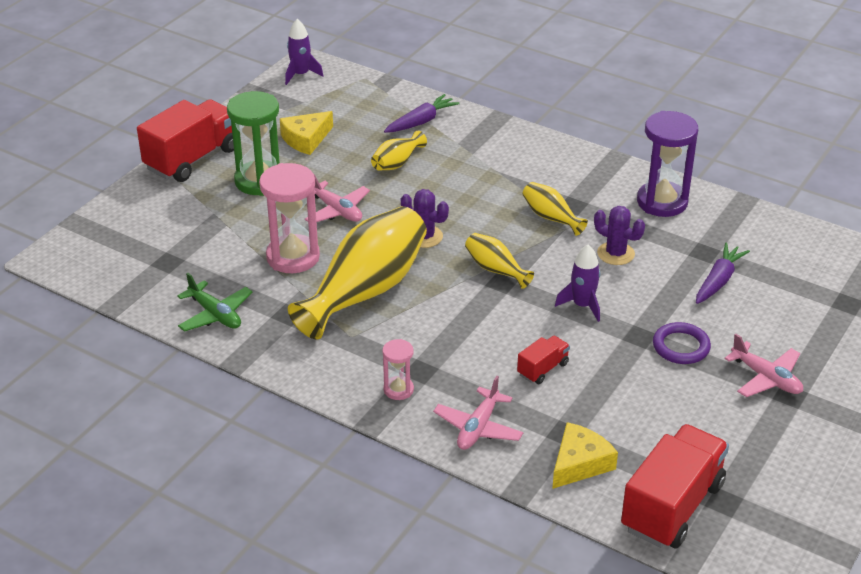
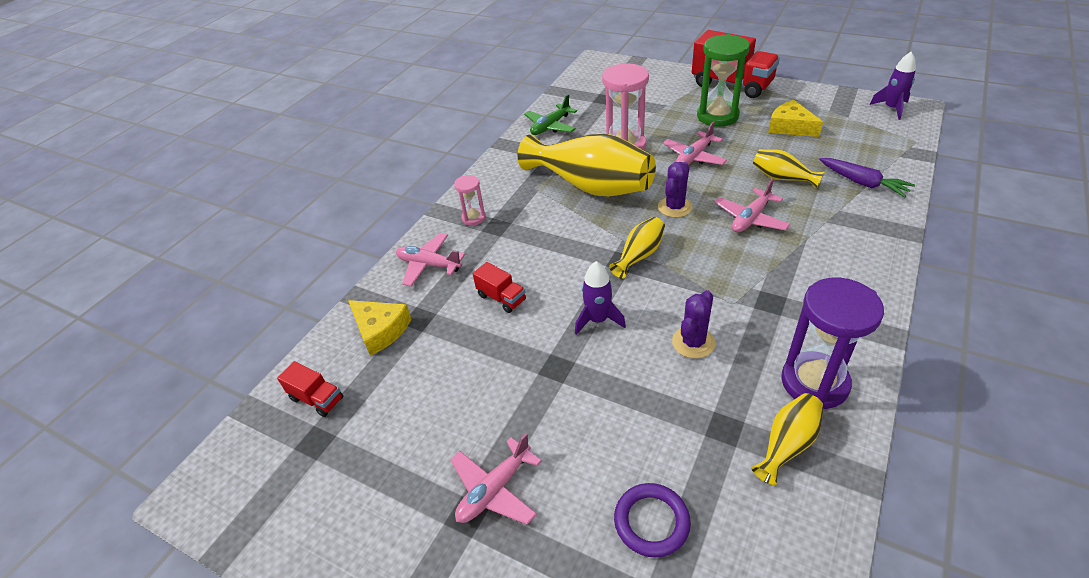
camera: 90 degrees right, 5 degrees up
(456, 194) = (750, 218): none -> pink plane
(551, 217) = (739, 286): yellow vase -> yellow vase (787, 444)
(672, 506) = (317, 398): red truck -> red truck, size x0.47
(681, 346) = (543, 404): purple ring -> purple ring (651, 522)
(718, 281) = (670, 442): purple carrot -> none

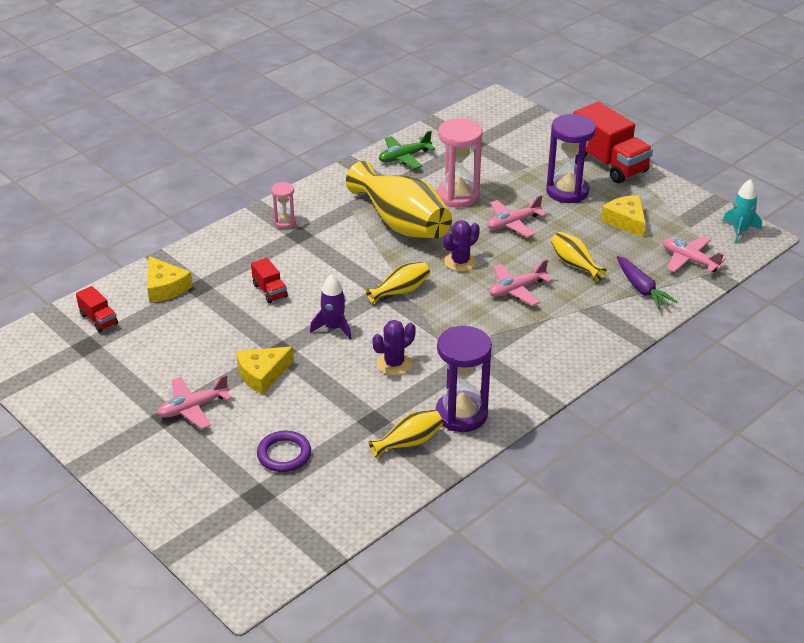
camera: 15 degrees right, 5 degrees down
(429, 265) = (227, 250): pink plane -> pink plane (689, 260)
(554, 408) = (262, 374): none -> yellow cheese
(717, 116) = (567, 191): green hourglass -> purple hourglass
(891, 108) = (739, 231): purple rocket -> turquoise rocket

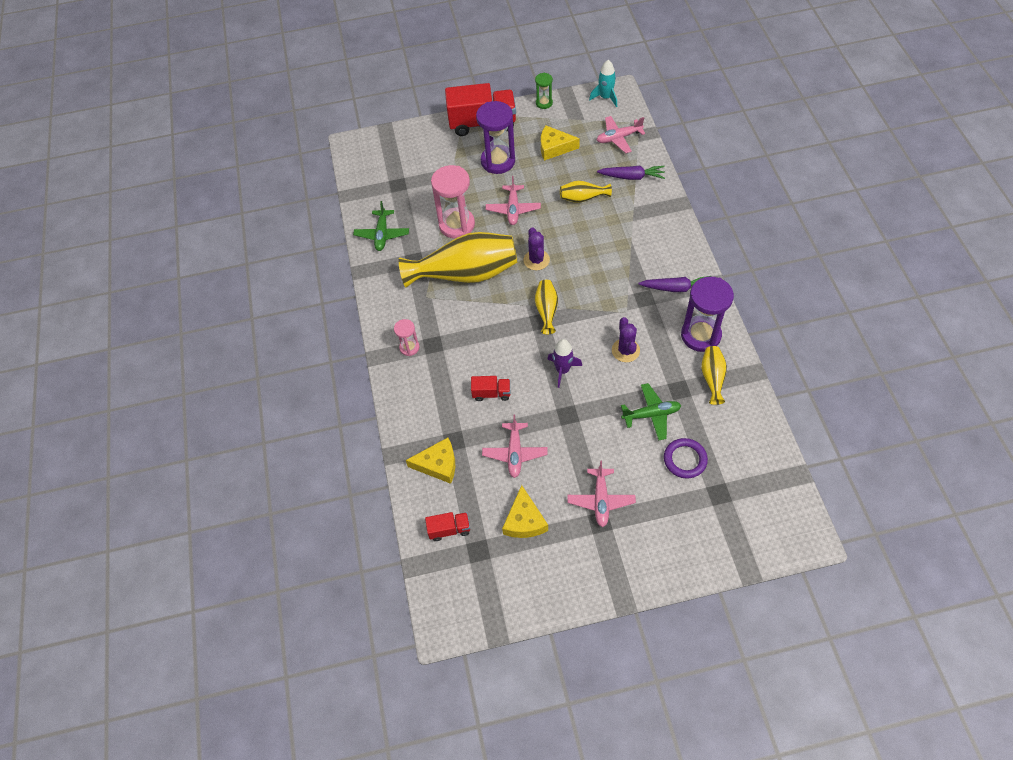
camera: 55 degrees left, 20 degrees up
(262, 374) = (588, 438): yellow cheese -> yellow cheese (524, 520)
(324, 410) = (651, 414): none -> green plane
(512, 374) = (676, 288): none -> purple carrot
(516, 289) = (589, 243): pink plane -> pink plane (515, 453)
(682, 192) = (544, 103): none -> green hourglass

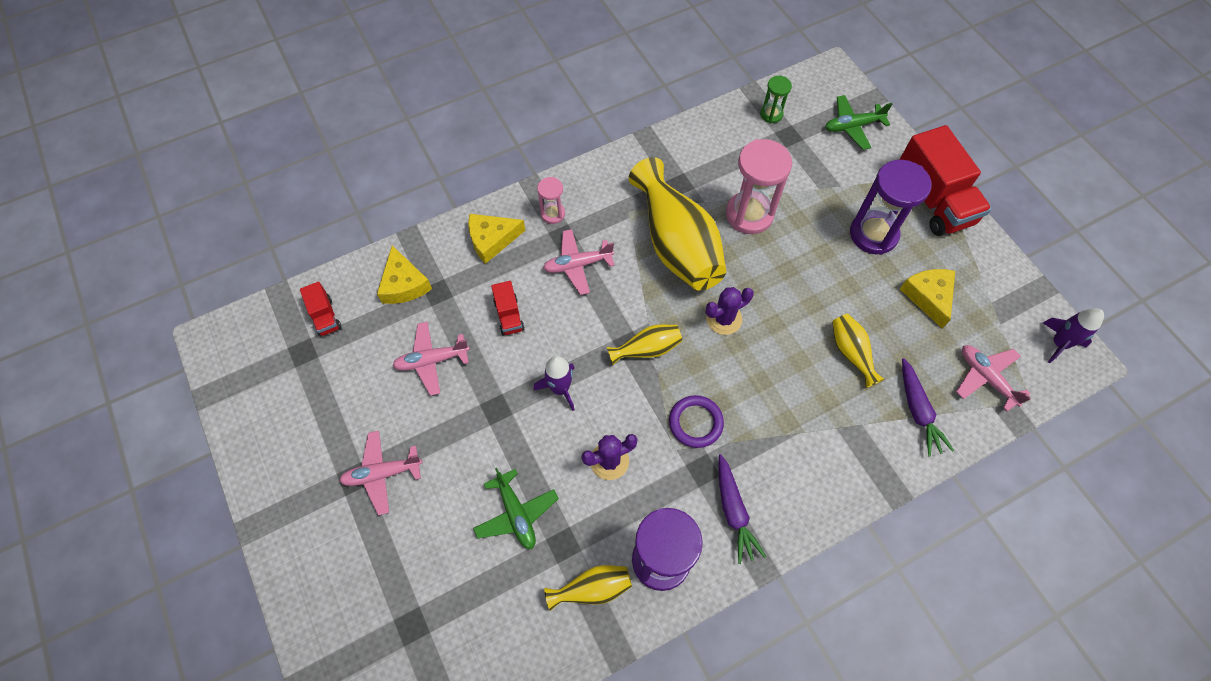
camera: 70 degrees right, 5 degrees up
(382, 234) = (706, 142): green plane -> green plane (852, 126)
(513, 209) = (798, 271): pink plane -> pink plane (577, 265)
(524, 520) = (345, 392): yellow cheese -> yellow cheese (492, 240)
(544, 103) = (1006, 265): green hourglass -> green hourglass (771, 114)
(605, 97) = (1059, 343): turquoise rocket -> purple rocket
(685, 459) = (455, 570): purple ring -> purple ring (695, 423)

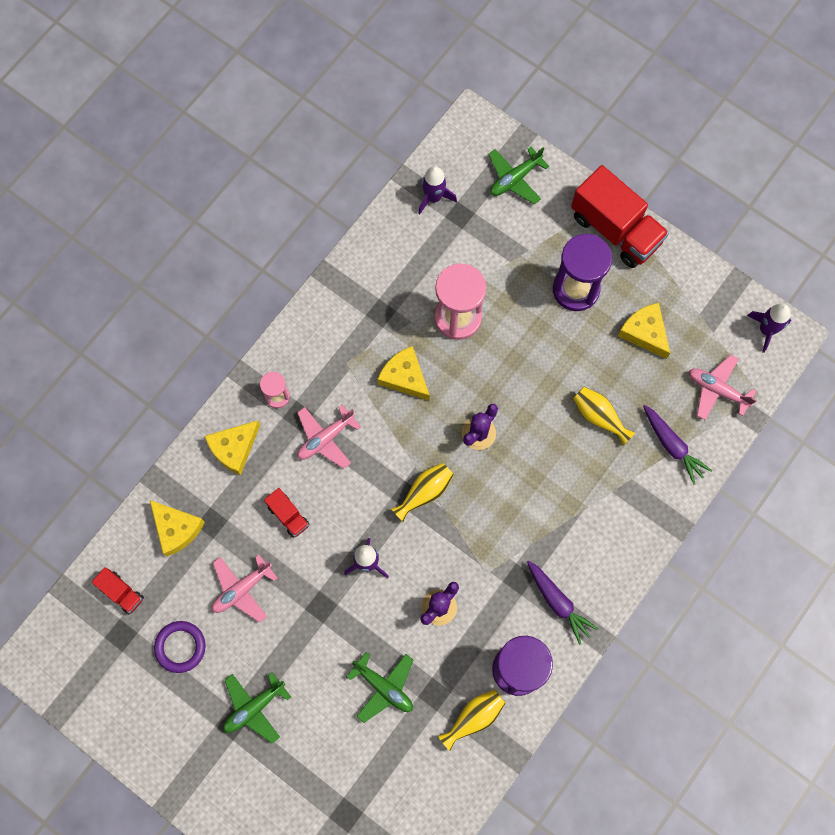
camera: 25 degrees left, 10 degrees up
(382, 474) = (254, 707): pink plane -> green plane
(676, 243) = (405, 377): yellow vase -> yellow cheese
(695, 423) = (495, 540): purple ring -> purple ring (180, 647)
(771, 114) = (433, 197): green hourglass -> purple rocket

